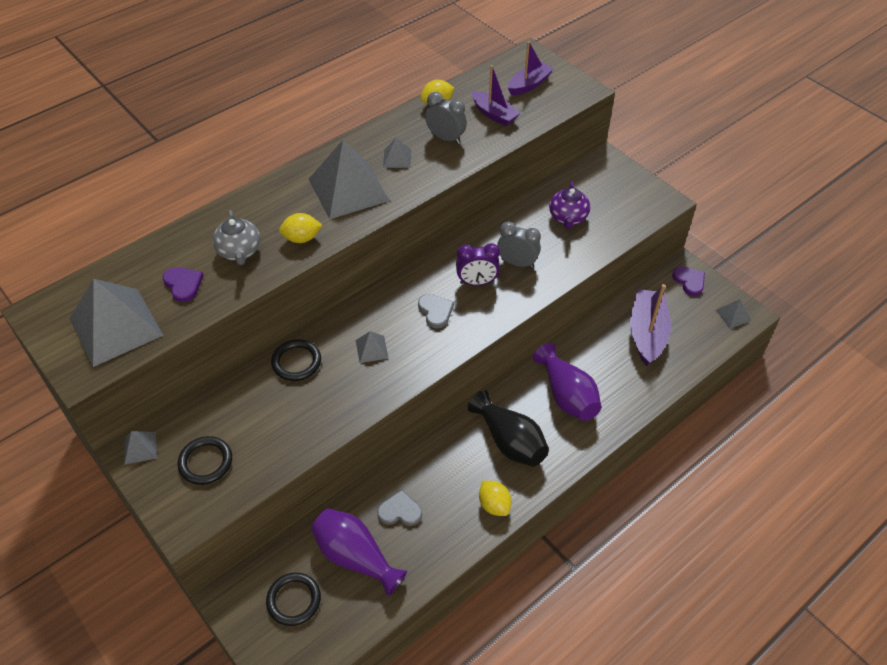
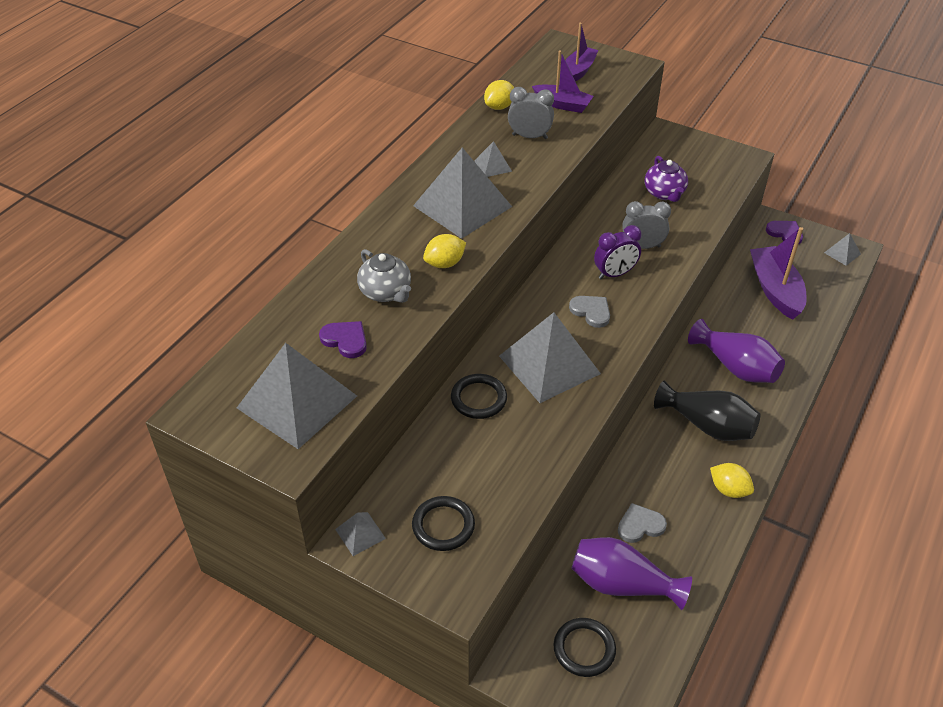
camera: 20 degrees left, 5 degrees down
(372, 349) = (549, 364): grey pyramid -> grey pyramid, size x2.27

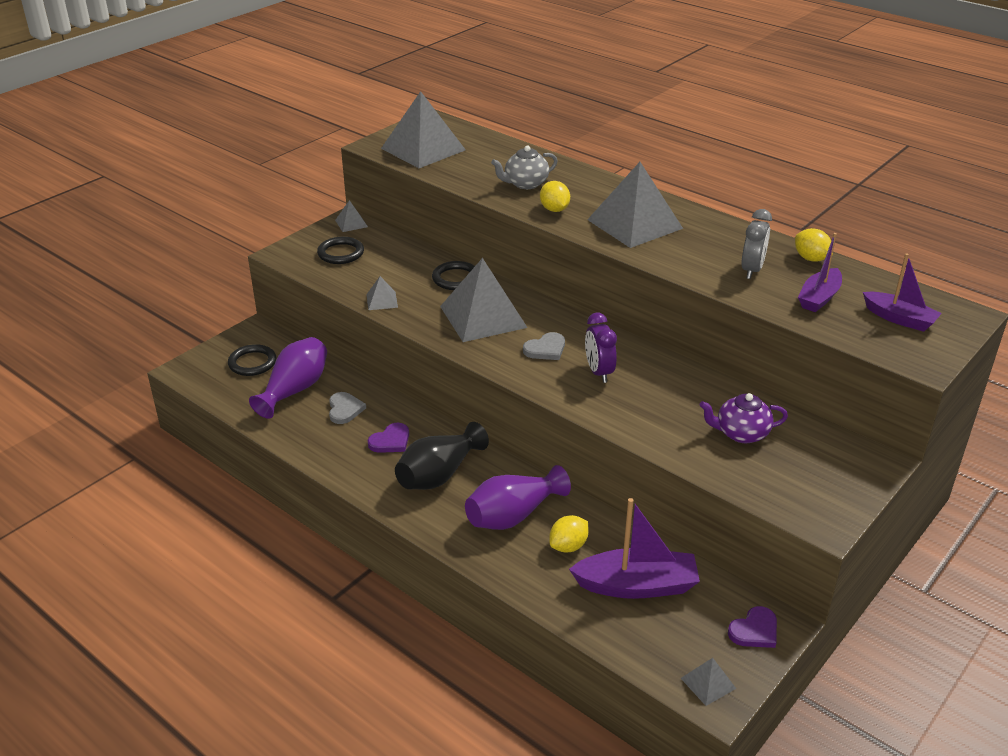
camera: 100 degrees right, 10 degrees down
(345, 340) = (477, 166): purple heart -> purple heart (390, 441)
(493, 166) = (699, 244): grey pyramid -> grey pyramid (382, 301)
(642, 246) = (642, 398): grey clock -> none
(729, 490) = (358, 470): yellow lemon -> yellow lemon (568, 546)

